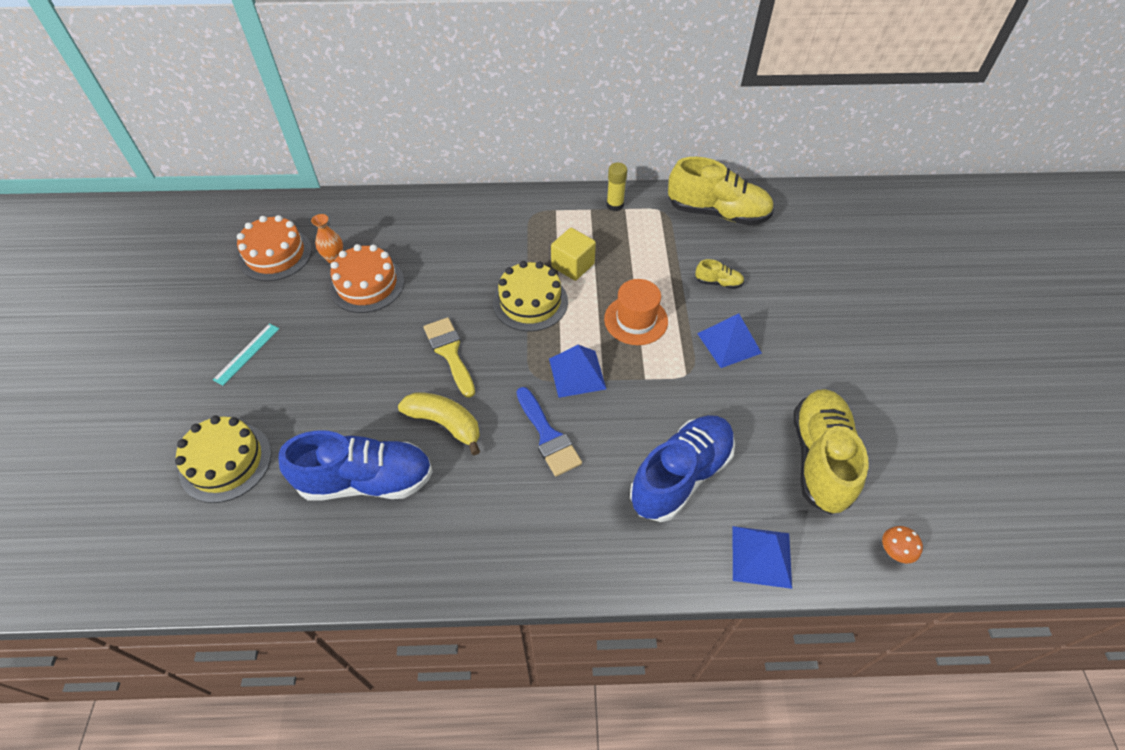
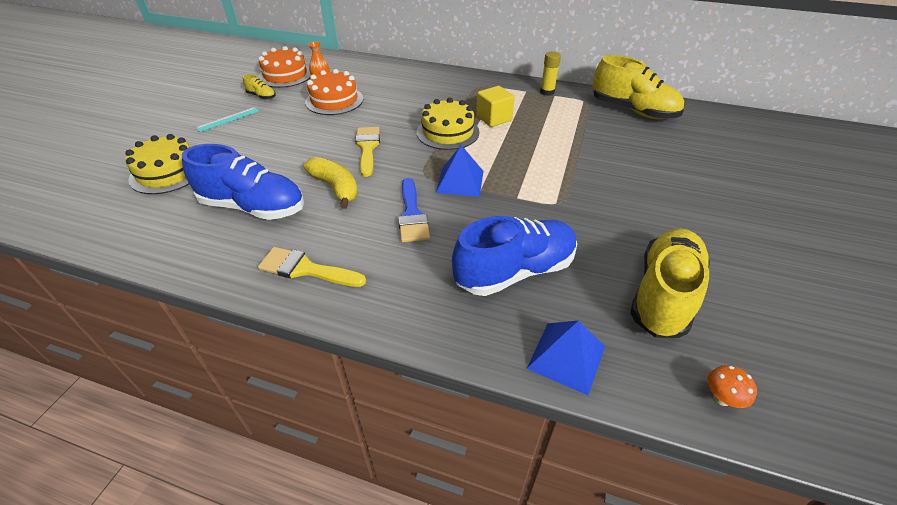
camera: 20 degrees right, 10 degrees down
(474, 543) = (306, 269): none -> yellow brush
(636, 320) = (528, 159): orange hat -> none
(718, 282) = (614, 151): yellow shoe -> yellow shoe (261, 96)
(729, 343) = (606, 191): blue pyramid -> none

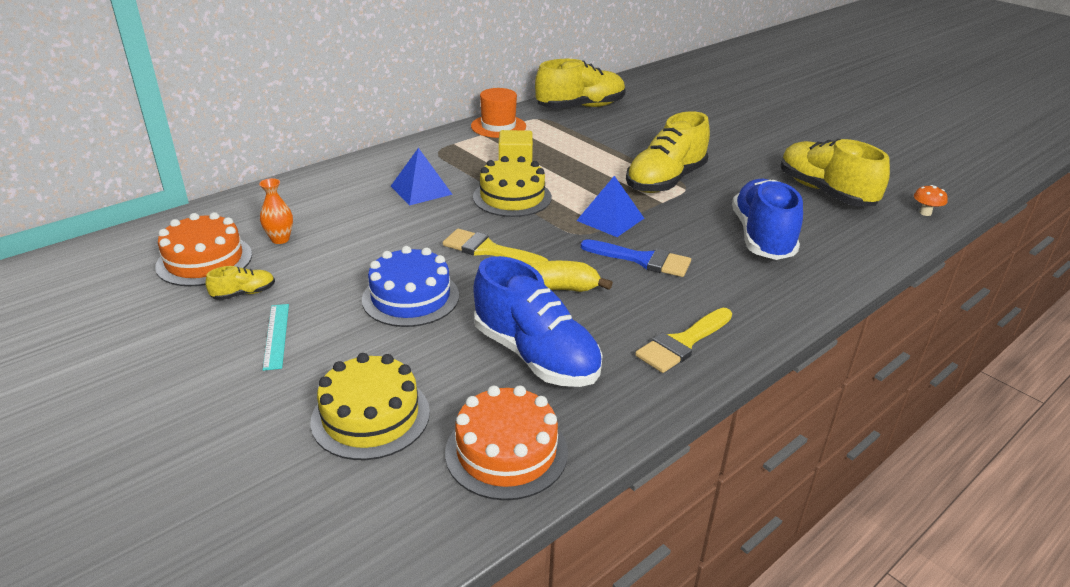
camera: 60 degrees left, 10 degrees down
(253, 207) = (535, 355): blue shoe -> blue shoe turned 90 degrees clockwise
(291, 142) = (410, 297): none -> blue cake
(334, 100) = (342, 242): orange cake -> orange cake (506, 452)
(547, 92) = (498, 126): yellow glue stick -> orange hat
(557, 188) = (665, 181): none -> yellow shoe
(566, 357) = (867, 250): blue pyramid -> blue pyramid (421, 190)

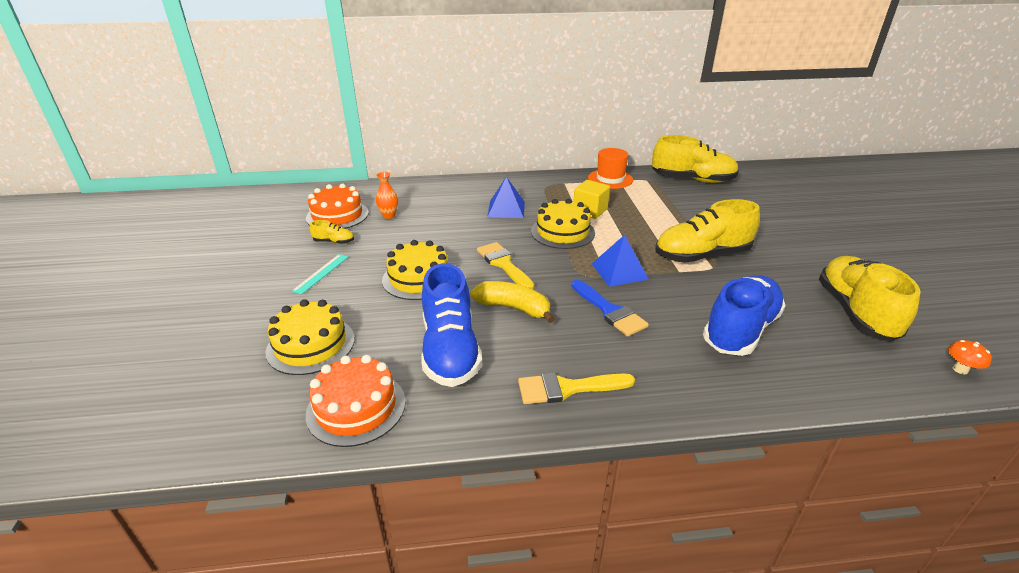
camera: 35 degrees right, 0 degrees up
(410, 297) = (419, 278): blue cake -> yellow cake

